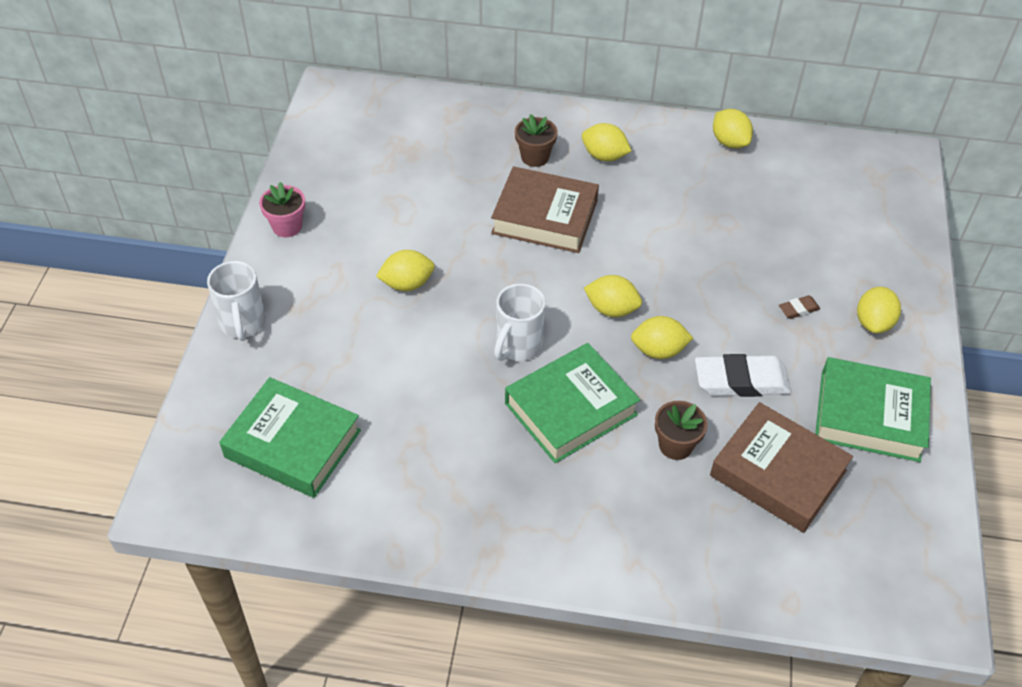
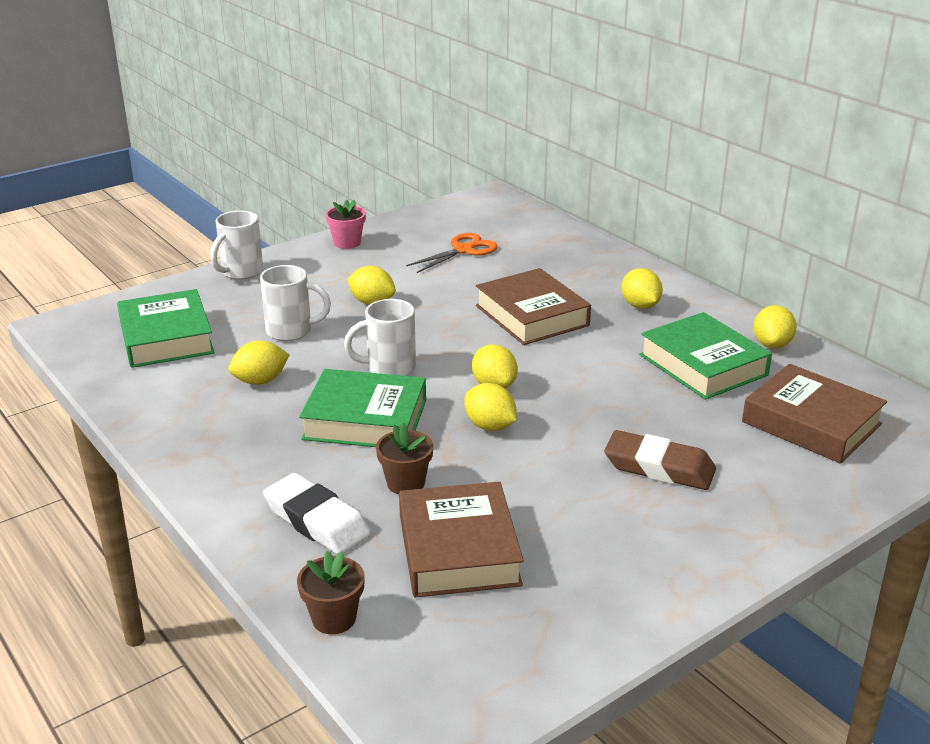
camera: 45 degrees right, 20 degrees down
(388, 361) = (291, 331): none -> white mug
(398, 174) = (464, 250): none -> orange scissors
(535, 157) = (581, 283): brown flower pot -> brown flower pot (334, 618)
(741, 381) = (527, 479): white eraser -> white eraser (317, 521)
(798, 309) = (659, 467): brown eraser -> brown eraser, size x2.18
(831, 204) = (811, 423): none -> brown book
(869, 416) = (608, 567): green book -> green book (702, 365)
(873, 323) = (721, 514): yellow lemon -> yellow lemon (260, 381)

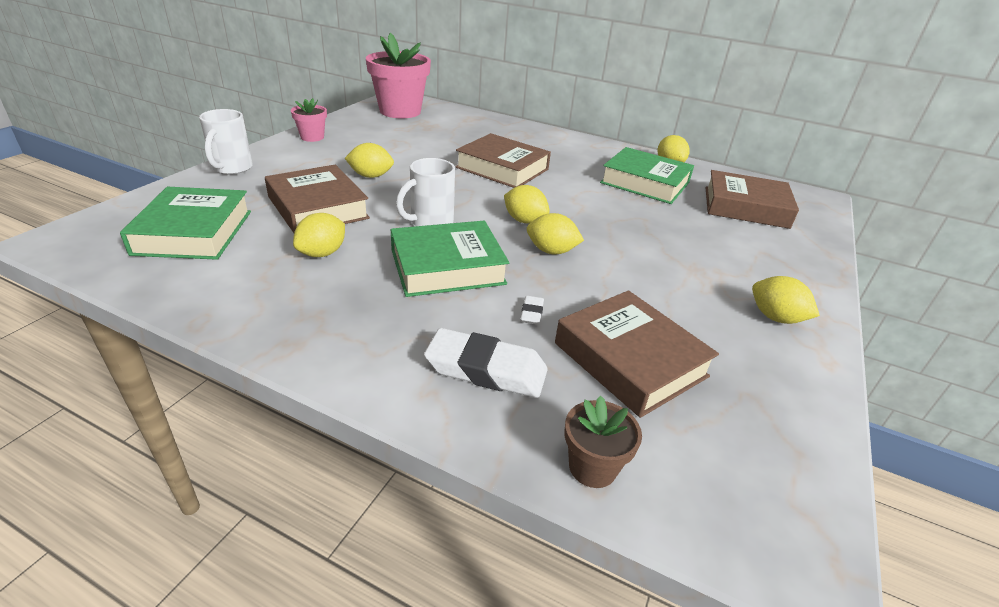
camera: 30 degrees left, 5 degrees up
(166, 337) = (194, 232): green book -> green book turned 45 degrees clockwise
(291, 331) = (318, 207): white mug -> brown book
(405, 483) = (531, 313): brown flower pot -> white eraser
(464, 250) = (410, 132): orange scissors -> none
(476, 217) = (400, 111): none -> pink flower pot
(640, 306) = (567, 152): yellow lemon -> yellow lemon (775, 318)
(659, 467) = (695, 255): brown eraser -> none

